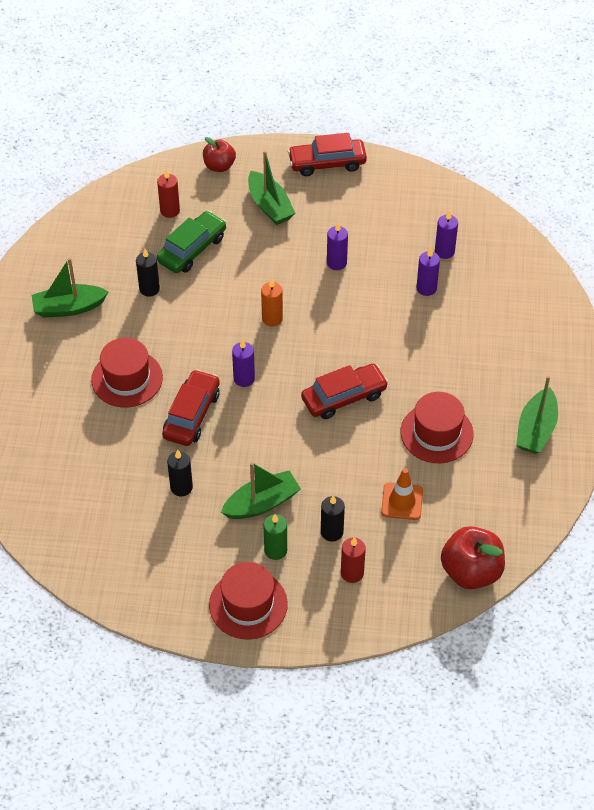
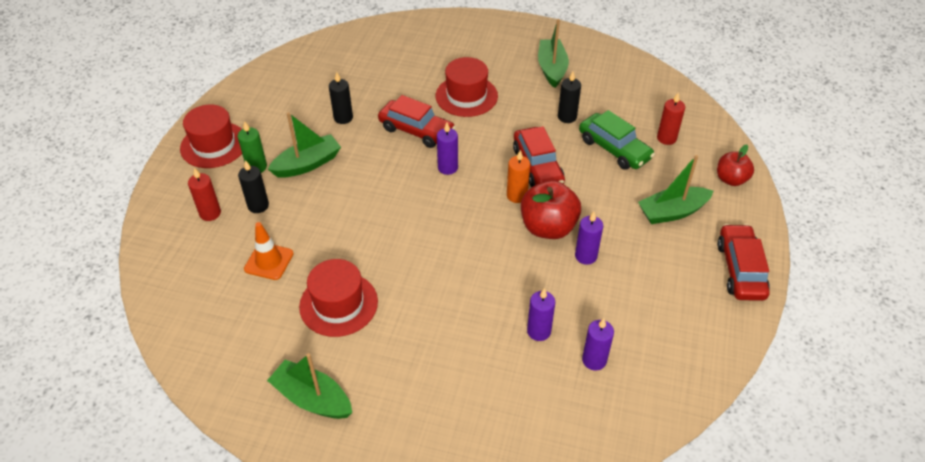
camera: 100 degrees right, 5 degrees down
(262, 503) = (307, 164): green boat -> green boat turned 105 degrees counterclockwise
(344, 397) = (406, 236): red car -> red car (537, 166)
(471, 571) = (168, 301): red apple -> red apple (548, 227)

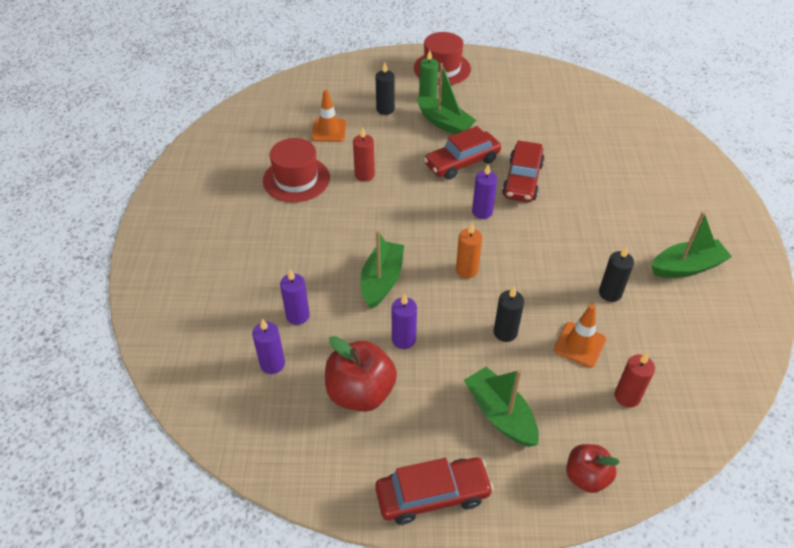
camera: 75 degrees right, 0 degrees up
(210, 213) = (367, 88): red candle -> red candle (364, 175)
(312, 398) = (204, 187): green boat -> green boat (382, 280)
(343, 118) = (513, 129): black candle -> black candle (505, 332)
(466, 96) = (594, 205): red hat -> none
(537, 166) = (517, 280): red car -> red car (462, 162)
(548, 227) = (432, 302): red apple -> red apple (360, 392)
(614, 149) = (579, 344): green car -> orange traffic cone

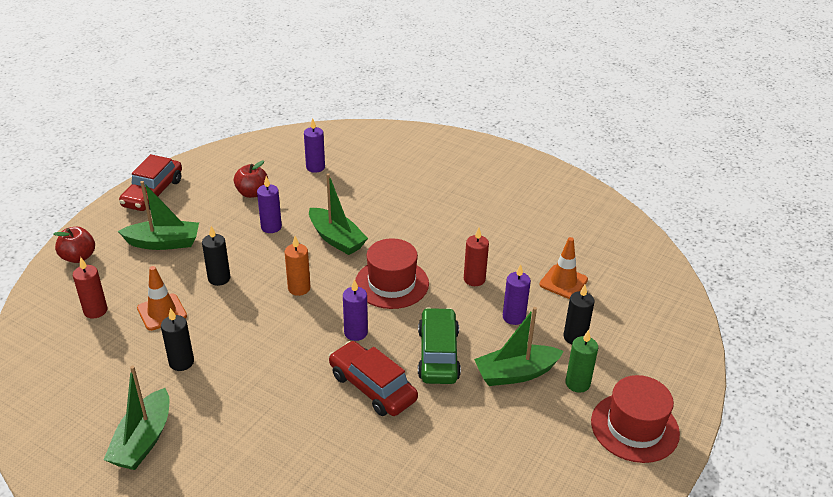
camera: 120 degrees right, 10 degrees down
(296, 179) = (502, 237): red hat -> red hat (391, 283)
(297, 315) = (345, 189): purple candle -> purple candle (514, 317)
(360, 392) = (252, 193): red apple -> red apple, size x0.62
(462, 162) = (438, 354): red car -> green car

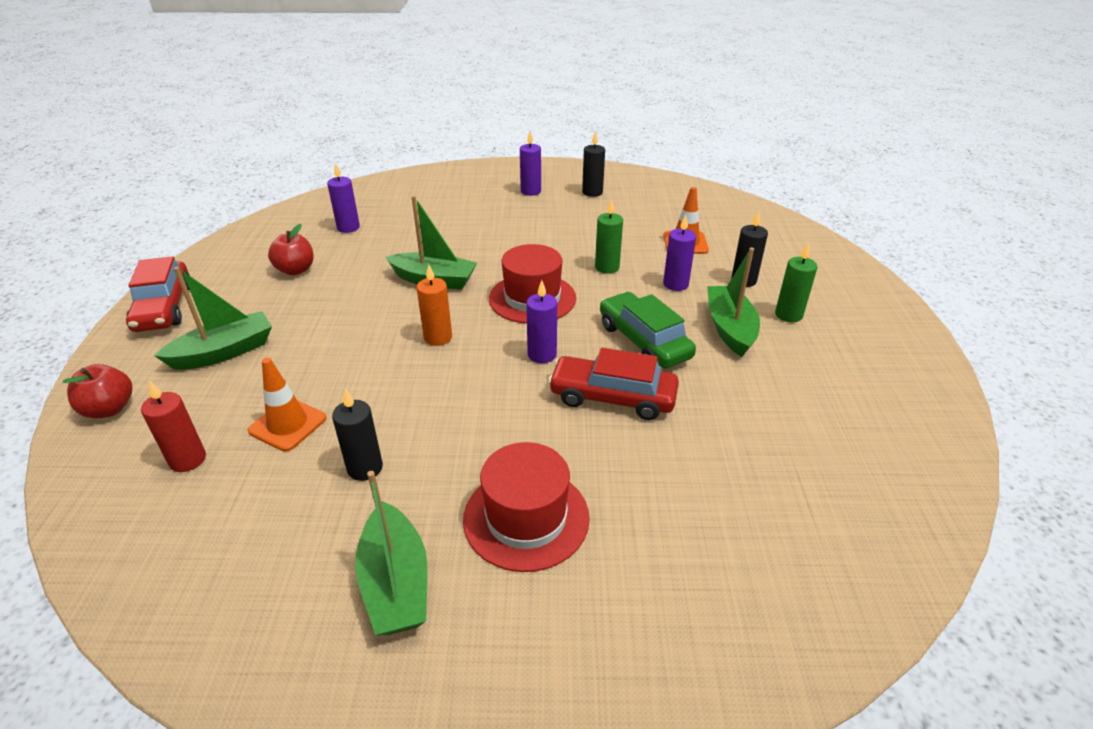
camera: 30 degrees left, 0 degrees up
(219, 278) = (332, 362): black candle -> black candle (592, 192)
(271, 227) = (349, 293): purple candle -> purple candle (531, 191)
(474, 279) = (607, 267): red candle -> green candle
(515, 373) = (729, 328): green boat -> green boat turned 135 degrees clockwise
(634, 427) = (872, 329): red hat -> red hat (526, 518)

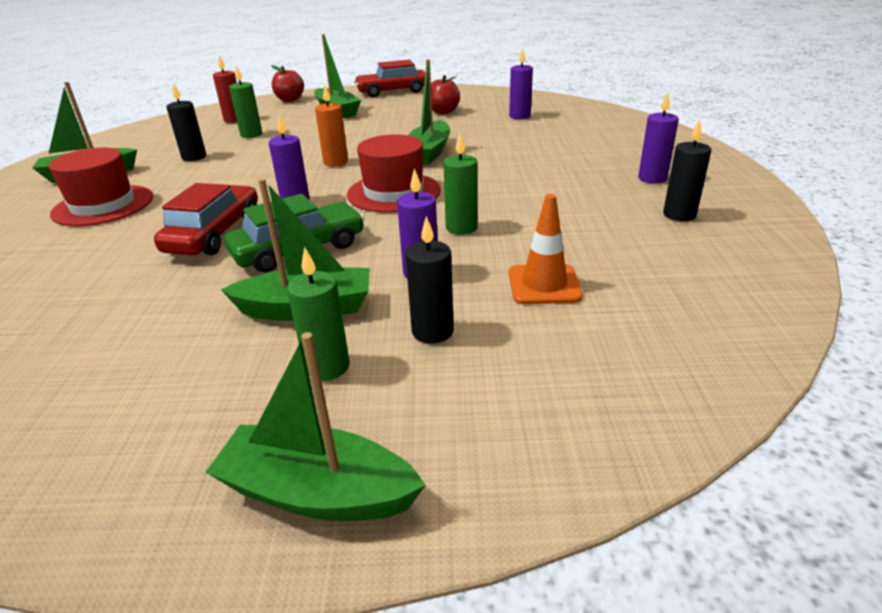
camera: 90 degrees right, 5 degrees down
(287, 424) = (251, 134): orange traffic cone -> green candle
(877, 310) = (317, 492): none -> green boat

